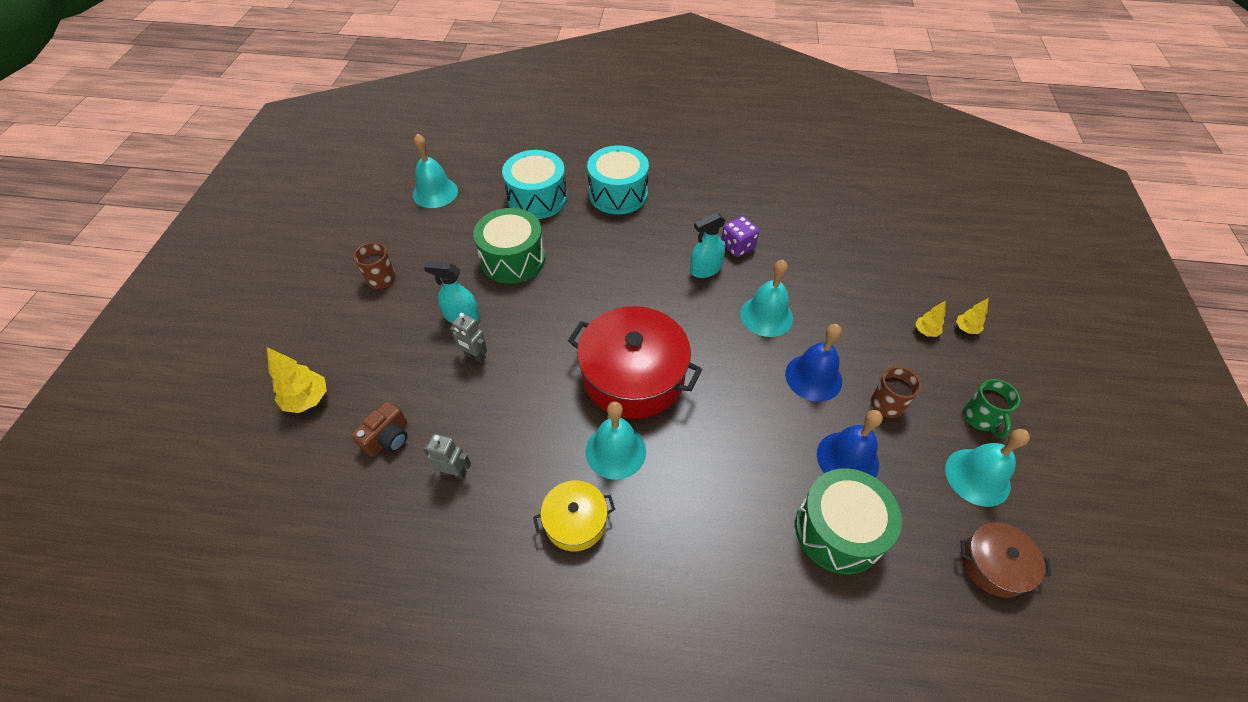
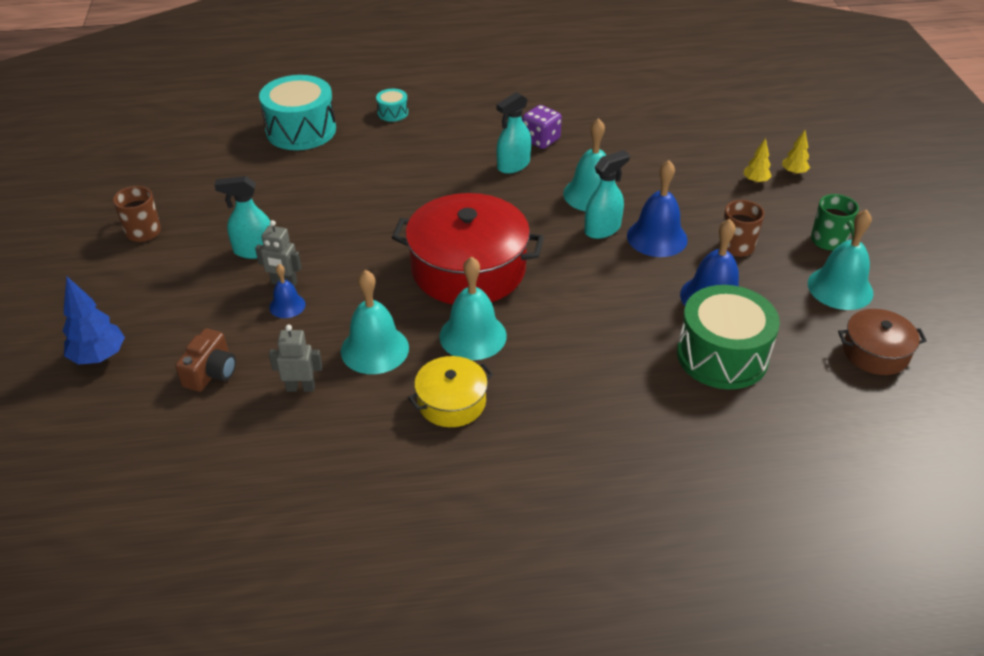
camera: 15 degrees left, 10 degrees down
(308, 400) = (99, 357): yellow tree -> blue tree
(435, 192) = (176, 142): turquoise bell -> turquoise bell (374, 349)
(470, 381) = (287, 305): none -> blue bell
(513, 259) = (294, 190): green drum -> none
(618, 194) = (393, 113): turquoise drum -> turquoise drum, size x0.45
(765, 357) = (602, 229): none -> turquoise spray bottle

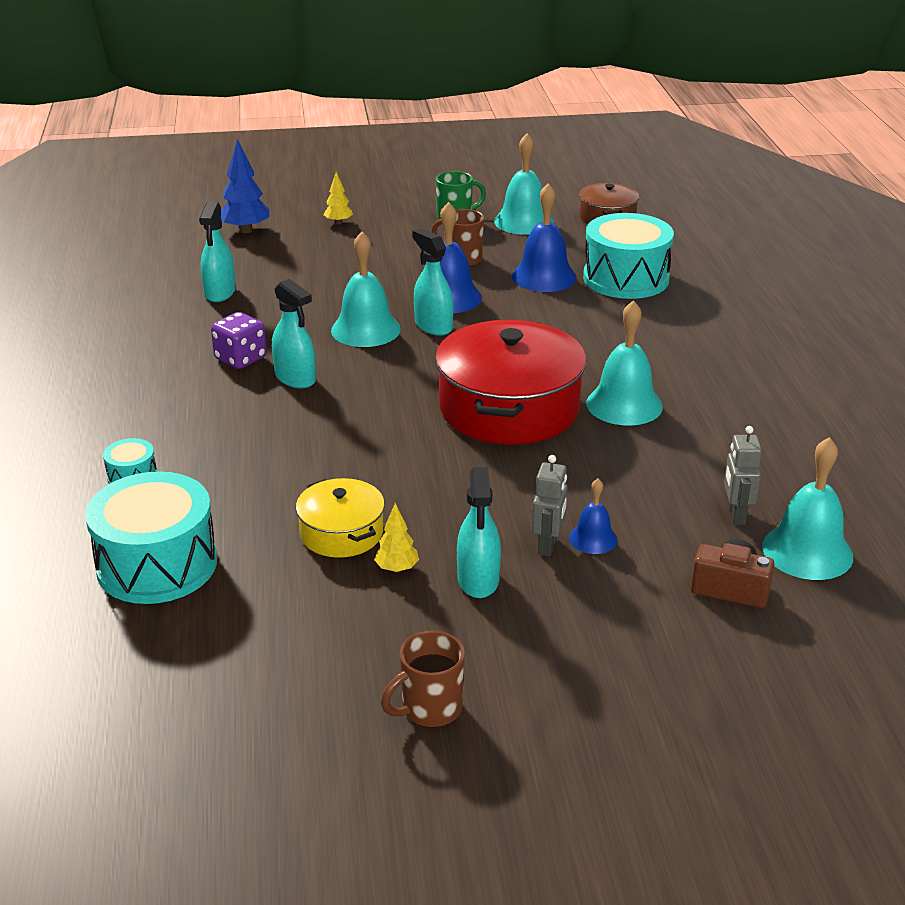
camera: 90 degrees left, 10 degrees down
(99, 357) = (728, 701): blue tree -> blue tree (246, 230)
(374, 349) = (659, 467): turquoise bell -> turquoise bell (807, 551)
(451, 402) = (728, 416): yellow pot -> yellow pot (341, 533)
(643, 123) = (220, 292): none -> turquoise spray bottle
(722, 355) = (625, 278): green drum -> turquoise drum
(755, 181) = (351, 241): yellow tree -> yellow tree (397, 569)

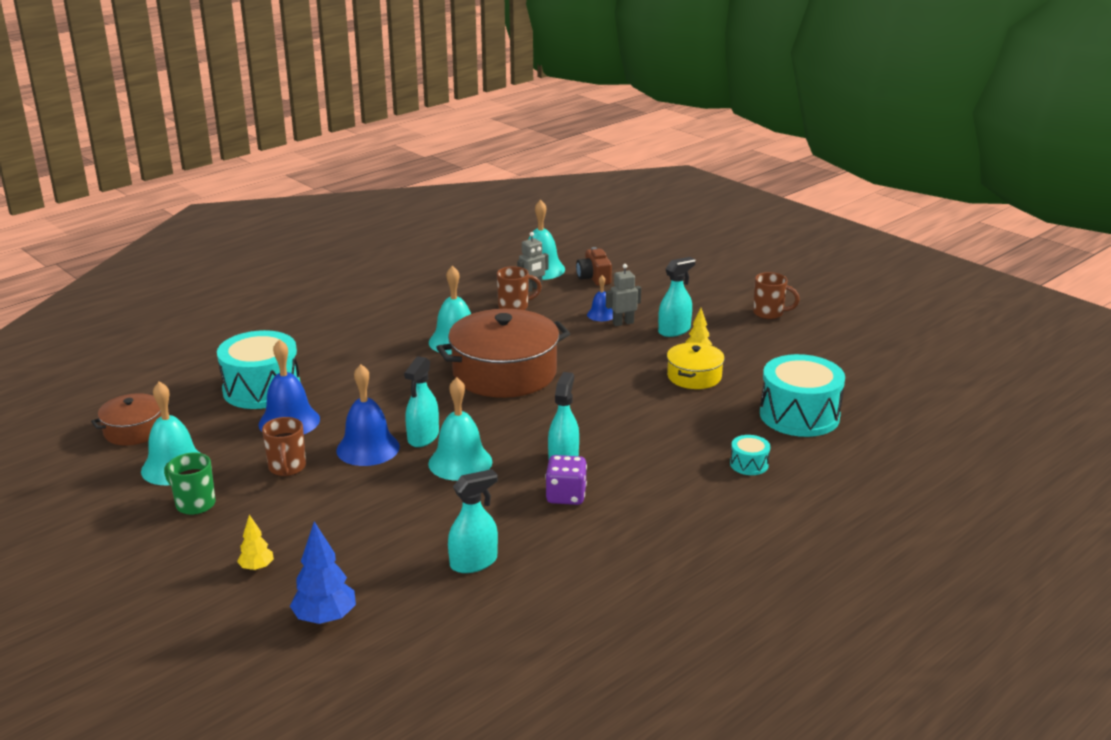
camera: 125 degrees left, 5 degrees down
(509, 408) = (504, 373): red pot -> brown pot
(687, 479) = (514, 307): none -> brown mug

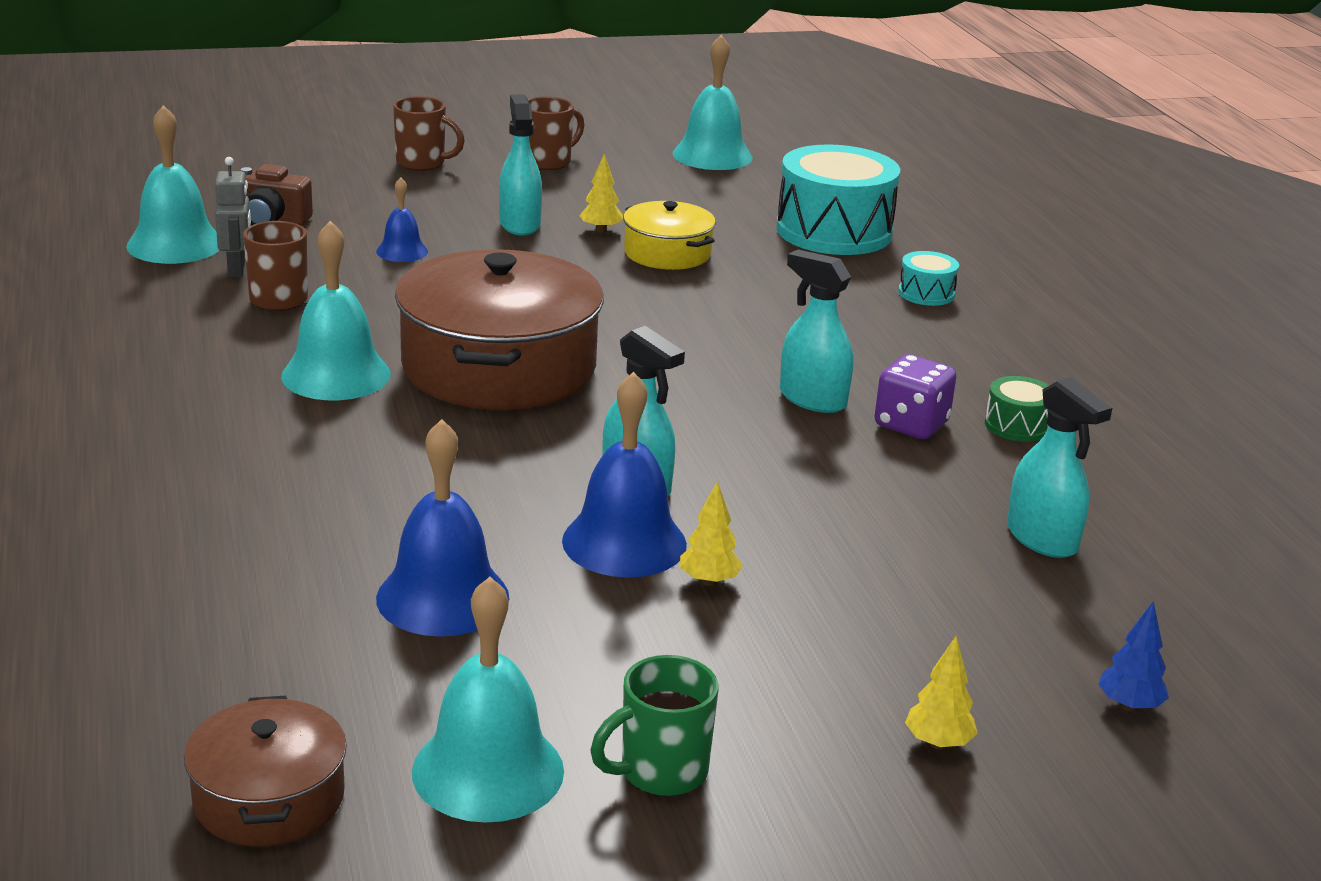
camera: 65 degrees left, 0 degrees up
(262, 389) = (273, 599): turquoise drum -> none
(287, 468) = (618, 638): brown mug -> brown mug (422, 163)
(325, 619) = (1129, 706): blue tree -> blue tree, size x0.58
(351, 477) = (709, 581): none -> yellow tree
(460, 462) = (746, 475): turquoise bell -> turquoise bell (712, 155)
(474, 562) = (1042, 539): turquoise spray bottle -> turquoise spray bottle turned 150 degrees clockwise
(602, 530) = (1017, 425): none -> green drum
(623, 323) = (450, 246): grey robot -> none

